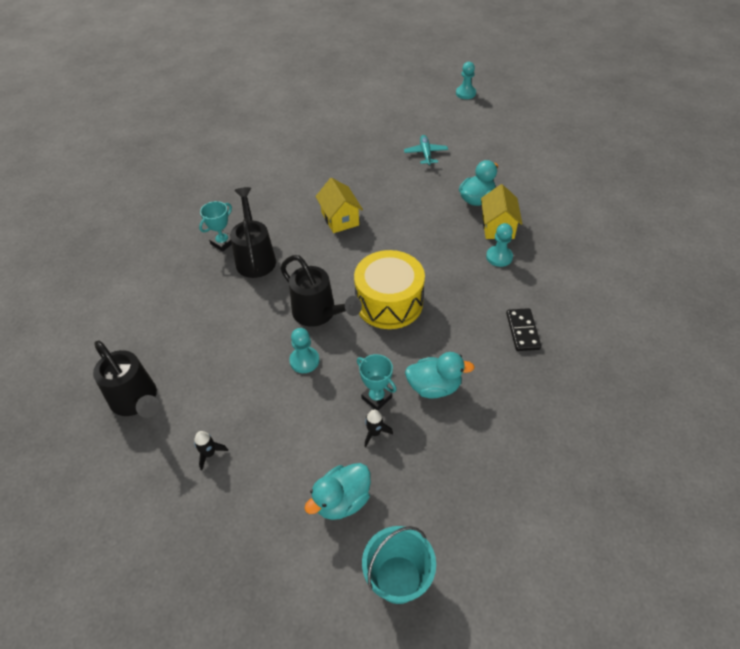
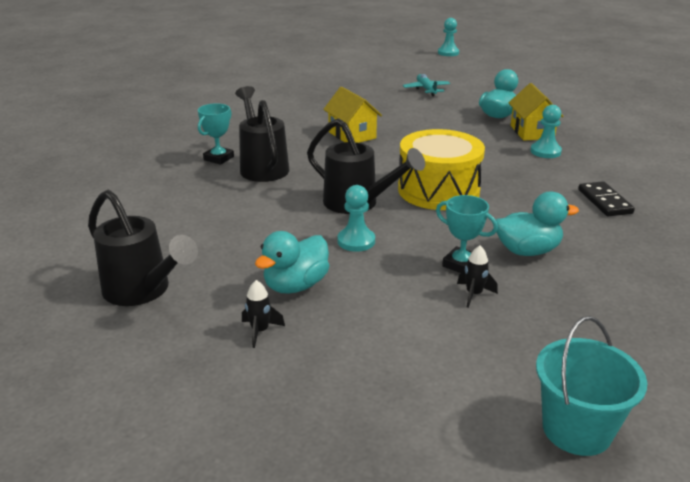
camera: 10 degrees left, 20 degrees down
(342, 500) = (461, 359): turquoise duck -> turquoise duck (295, 285)

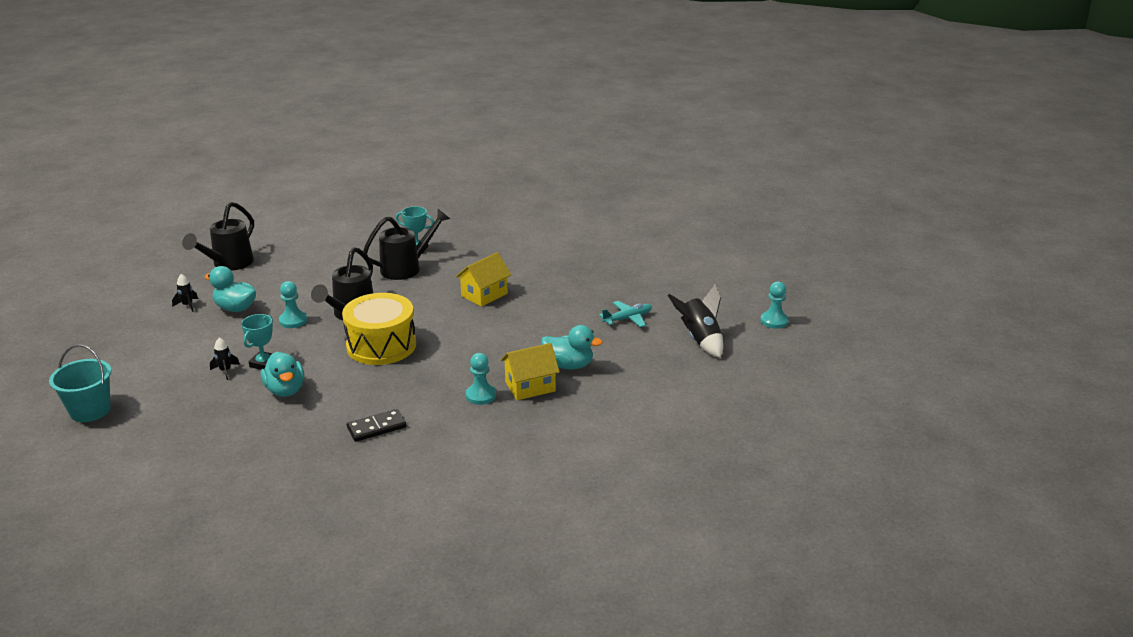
camera: 75 degrees right, 0 degrees up
(468, 73) = (700, 340): none -> black rocket

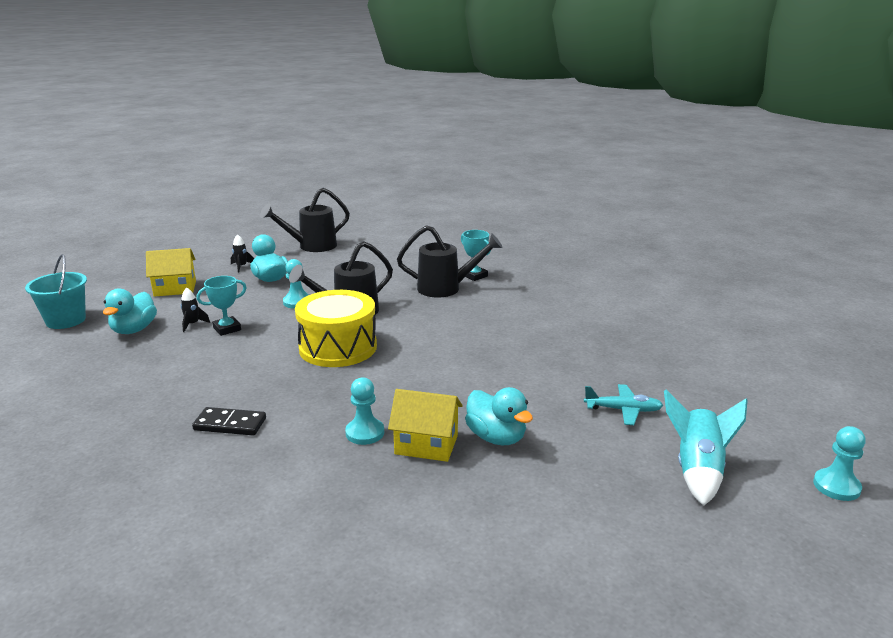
camera: 35 degrees right, 5 degrees down
(285, 390) = (210, 357): turquoise duck -> turquoise duck (134, 330)
(484, 295) = (489, 333): yellow house -> yellow house (175, 289)
(700, 340) = (697, 470): black rocket -> turquoise rocket

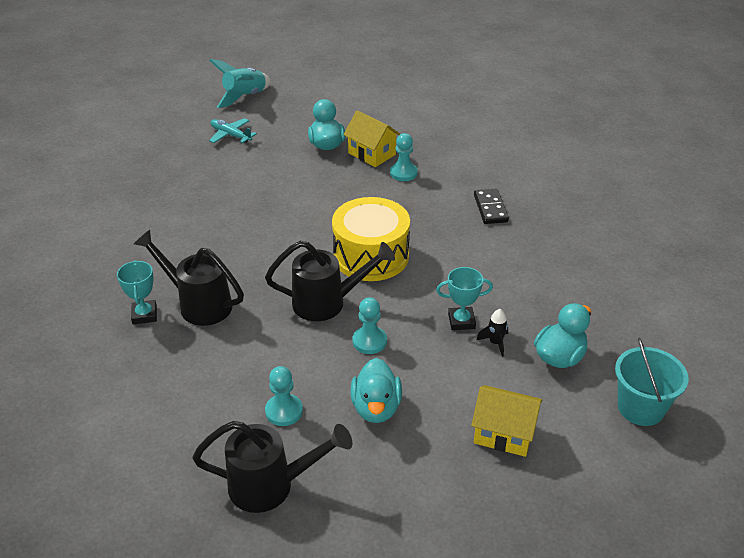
camera: 150 degrees left, 15 degrees up
(230, 424) = (490, 208): black domino -> black domino turned 45 degrees clockwise
(241, 267) = (400, 461): black rocket -> none
(836, 486) = (194, 72): turquoise pawn -> turquoise pawn (284, 411)

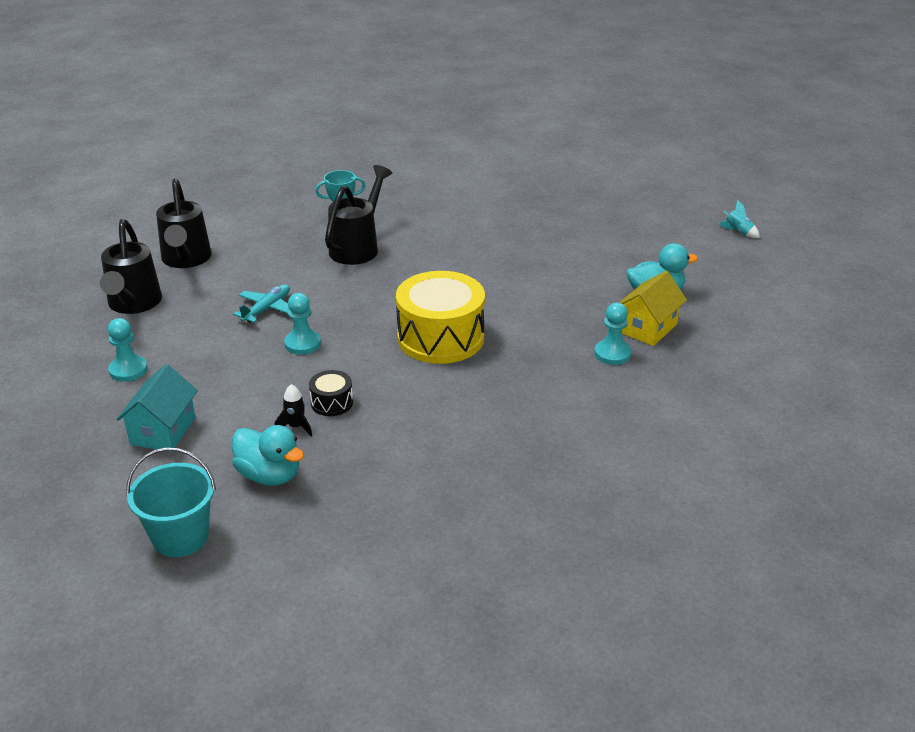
camera: 85 degrees right, 5 degrees down
(230, 135) = (649, 232): turquoise plane -> turquoise plane (267, 309)
(244, 97) = (738, 232): turquoise rocket -> turquoise rocket, size x0.51
(284, 411) = (215, 303): turquoise pawn -> turquoise pawn (128, 370)
(327, 303) = (361, 315): black watering can -> black watering can (186, 260)
(376, 408) = (211, 352): turquoise duck -> none
(461, 321) = (332, 402): turquoise trophy -> black drum
(490, 208) = (552, 425): black domino -> none
(504, 433) = (163, 431): yellow house -> turquoise house

